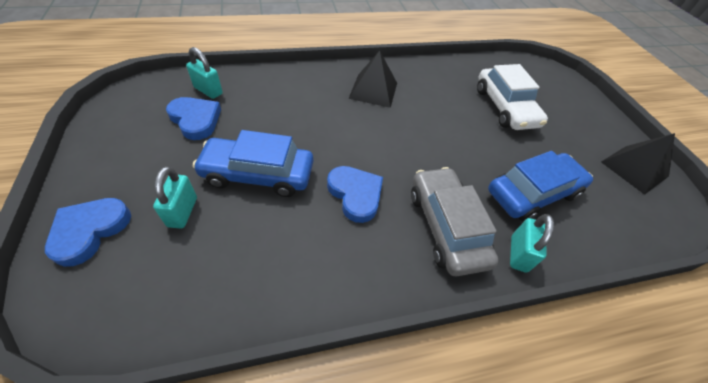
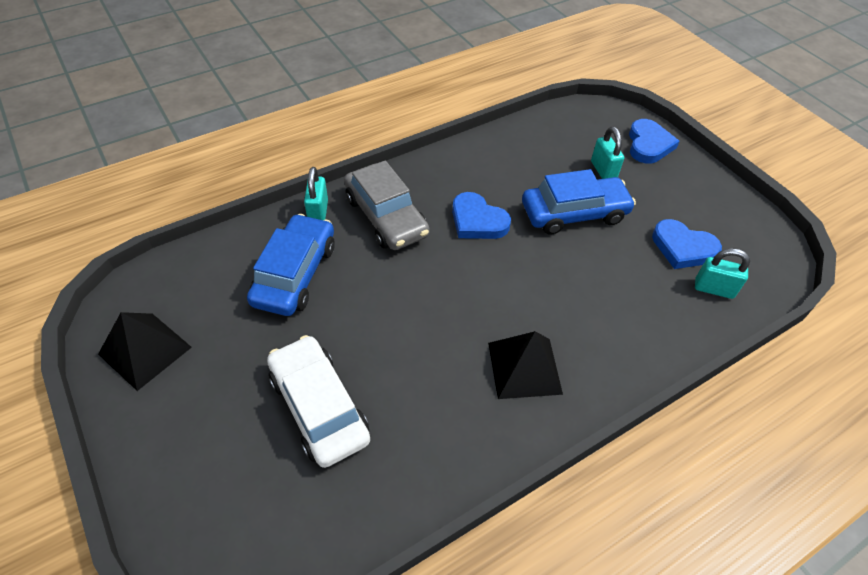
camera: 165 degrees right, 0 degrees up
(533, 193) = (295, 274): blue car -> blue car turned 150 degrees clockwise

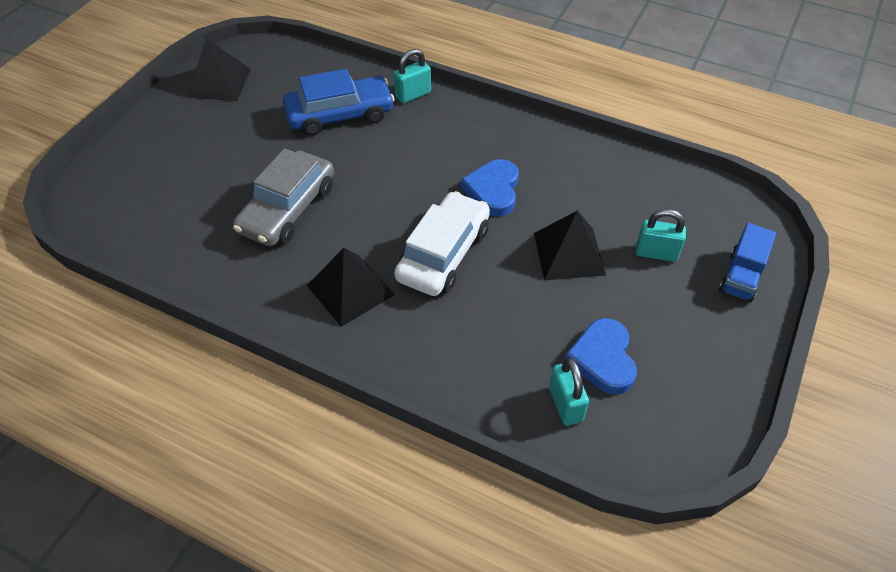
camera: 60 degrees right, 0 degrees up
(319, 407) = (230, 187): white car -> white car (443, 254)
(386, 216) = (444, 133): grey car -> grey car (287, 209)
(574, 213) = (569, 253): blue car -> black pyramid
(603, 170) = (656, 253): turquoise padlock -> turquoise padlock turned 60 degrees clockwise
(648, 145) = (741, 276): blue heart -> blue truck

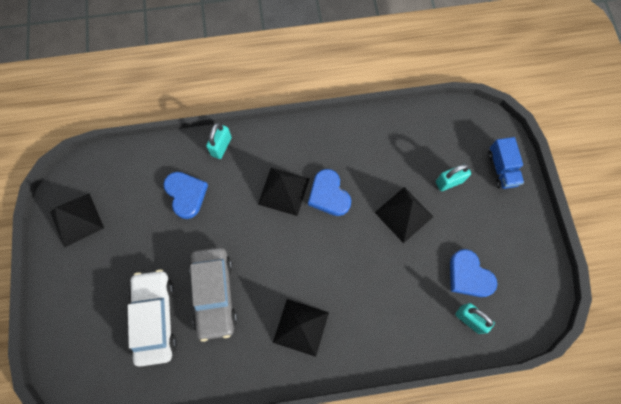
camera: 35 degrees left, 20 degrees up
(340, 115) = (186, 195): blue car -> blue heart
(443, 254) = (335, 263): white car -> white car (155, 318)
(445, 162) = (284, 191): none -> black pyramid

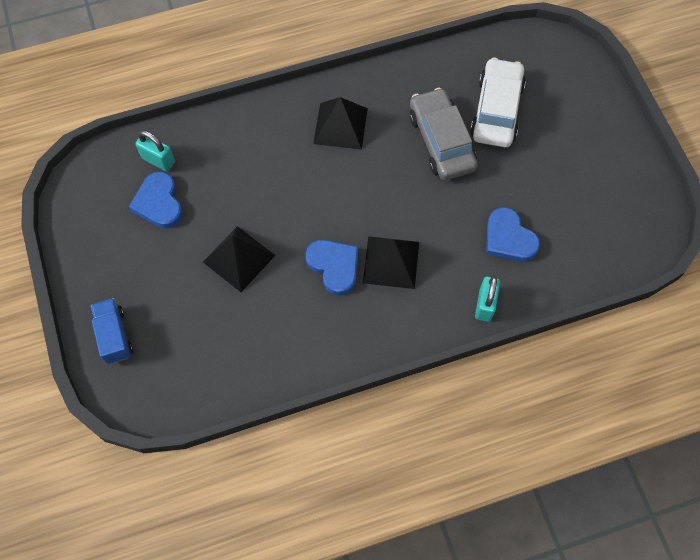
camera: 170 degrees right, 5 degrees down
(77, 219) = (625, 190): black pyramid -> none
(155, 318) = (496, 110): white car -> white car turned 150 degrees counterclockwise
(449, 182) = (183, 307): turquoise padlock -> none
(469, 276) = (159, 203): blue heart -> blue heart turned 150 degrees counterclockwise

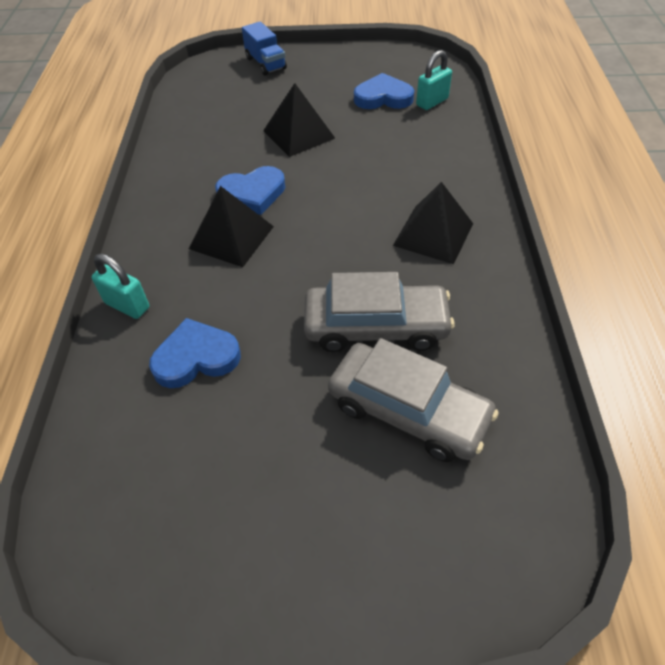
camera: 110 degrees right, 15 degrees down
(114, 336) = (266, 63): blue truck -> blue truck turned 60 degrees clockwise
(496, 110) = (408, 411): white car -> grey car

